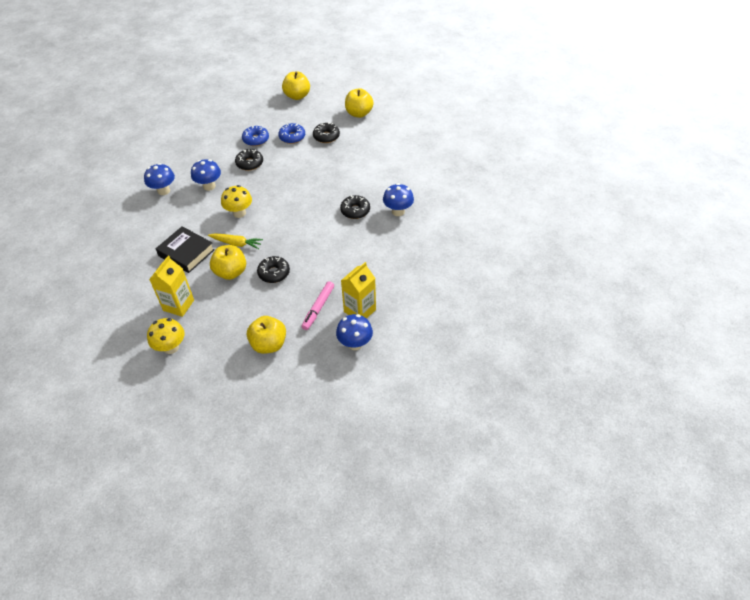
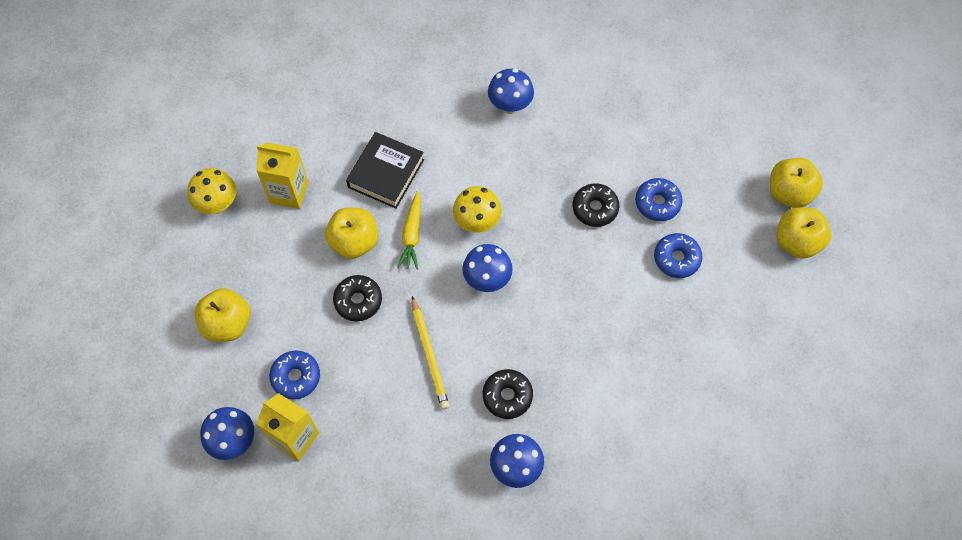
camera: 80 degrees right, 15 degrees up
(209, 186) = (530, 164): blue mushroom -> blue mushroom (487, 279)
(318, 308) = (296, 377): pink marker -> blue donut
(320, 242) = (429, 354): none -> yellow pencil
(326, 136) = (690, 315): black donut -> none
(359, 113) = (771, 360): yellow apple -> yellow apple (789, 193)

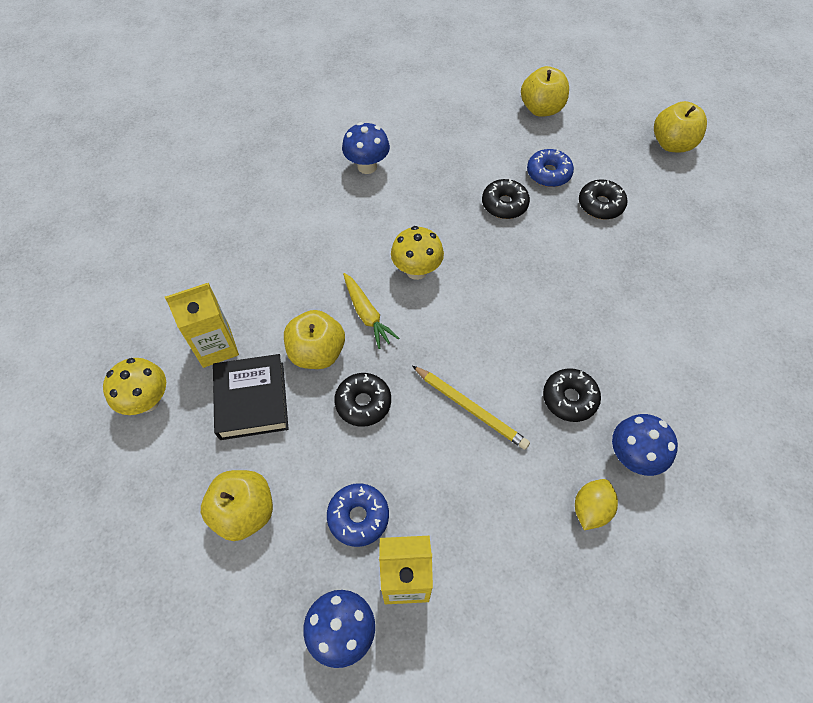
camera: 35 degrees left, 5 degrees down
(386, 173) = (300, 277): black book -> black book (252, 400)
(453, 480) = (590, 509): none -> yellow lemon
(487, 279) = (465, 311): blue mushroom -> none
(676, 258) = (600, 205): blue donut -> black donut
(789, 193) = (634, 115): yellow apple -> yellow apple (541, 109)

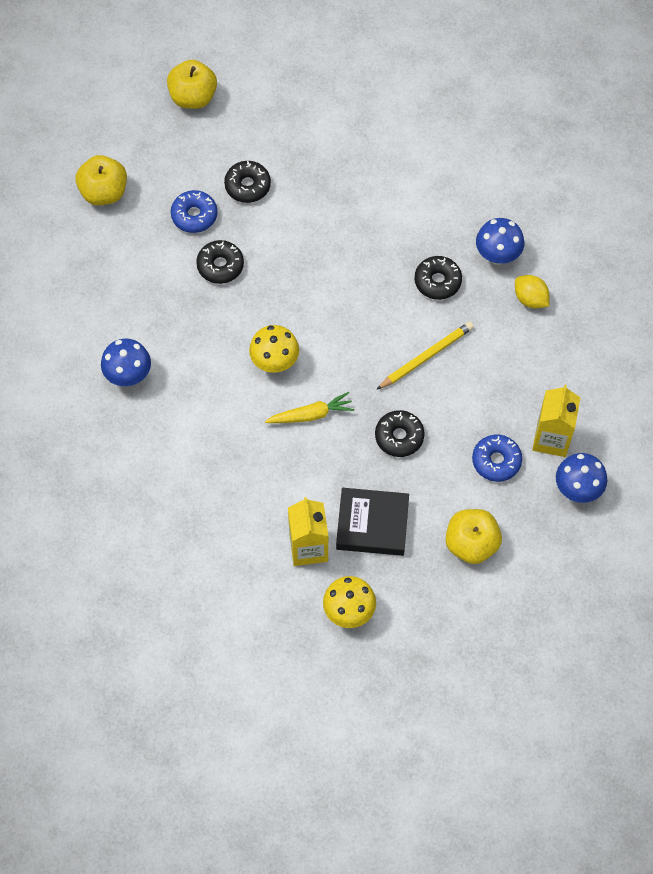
camera: 75 degrees left, 5 degrees up
(317, 353) = (339, 464): yellow apple -> none

